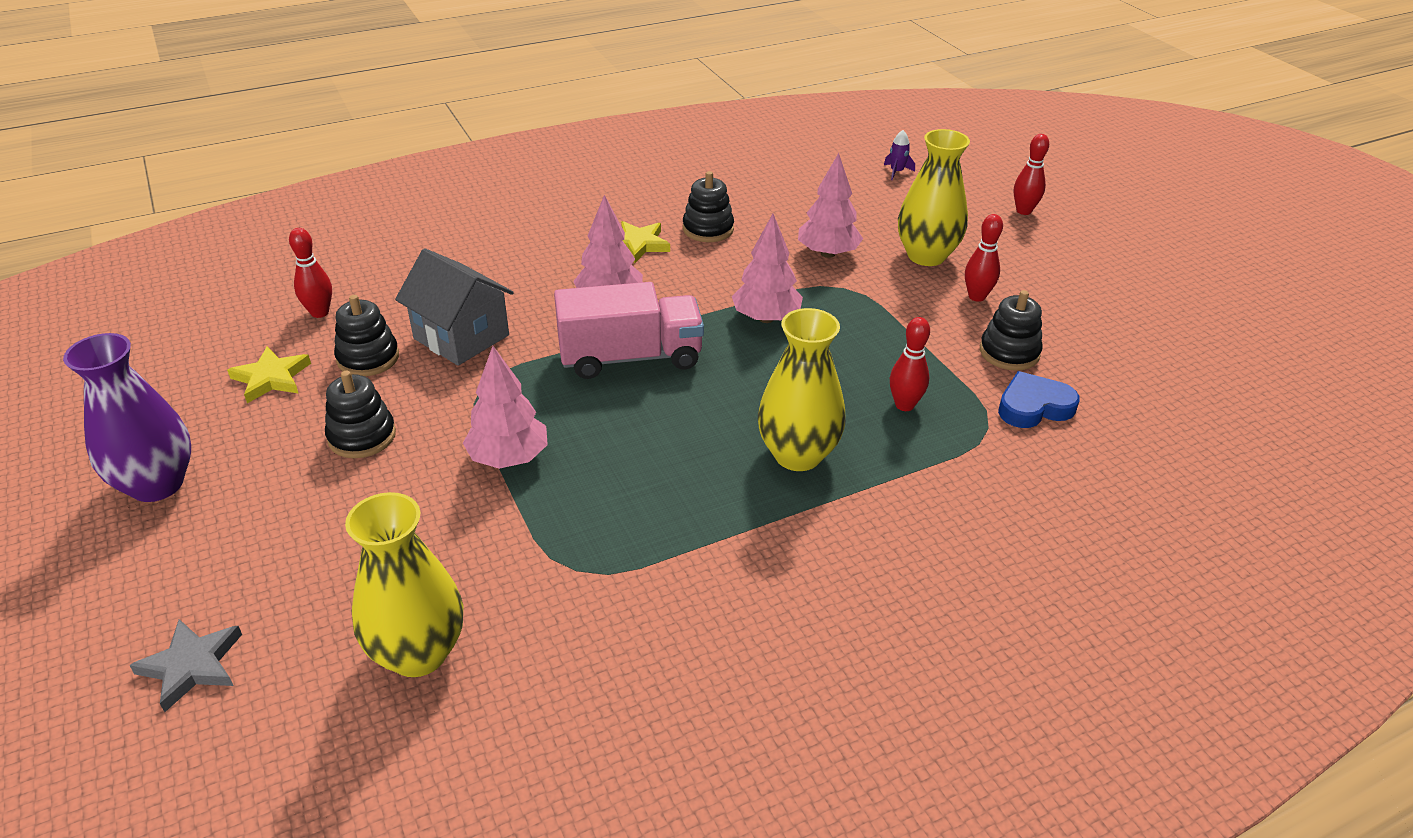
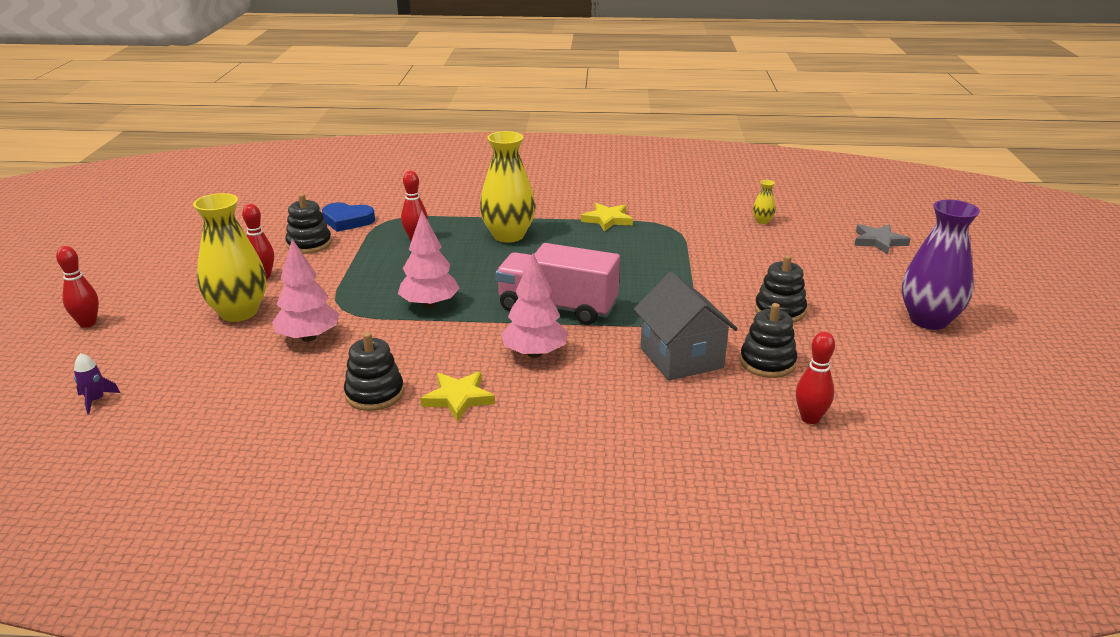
camera: 150 degrees left, 10 degrees down
(271, 378) = (853, 369): yellow star -> yellow star (607, 220)
(418, 653) = (762, 221): yellow vase -> yellow vase, size x0.42
(509, 458) = (682, 275): pink tree -> none

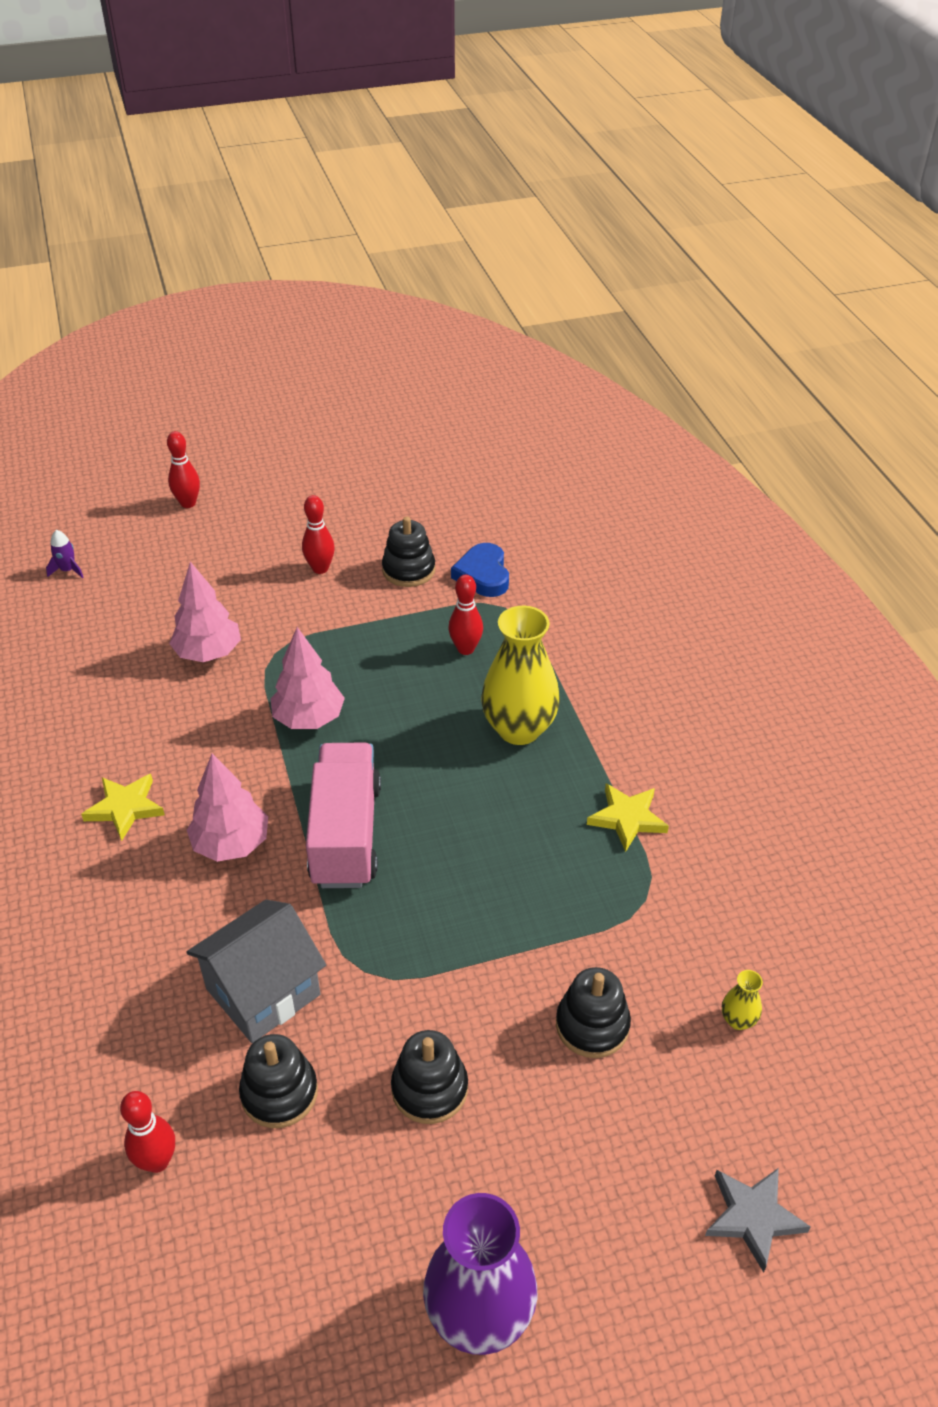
camera: 70 degrees right, 15 degrees up
(239, 312) = (240, 585): yellow vase -> none
(374, 394) = (118, 741): black stacking toy -> black stacking toy (592, 1025)

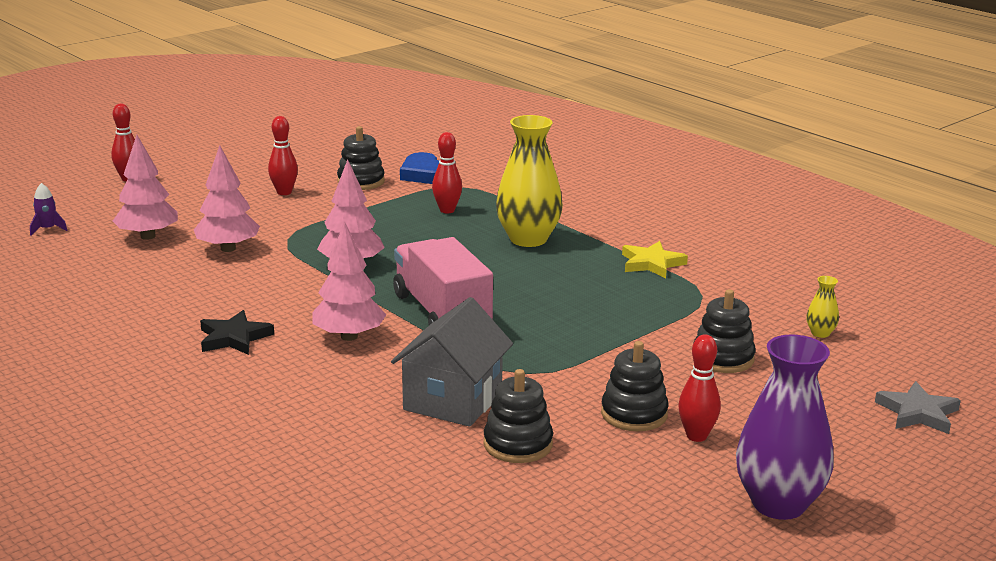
camera: 25 degrees left, 20 degrees down
(125, 808) = (234, 338): yellow star -> black star
(148, 609) = (148, 236): none -> pink tree
(157, 1161) = (451, 502): red bowling pin -> red bowling pin (696, 436)

